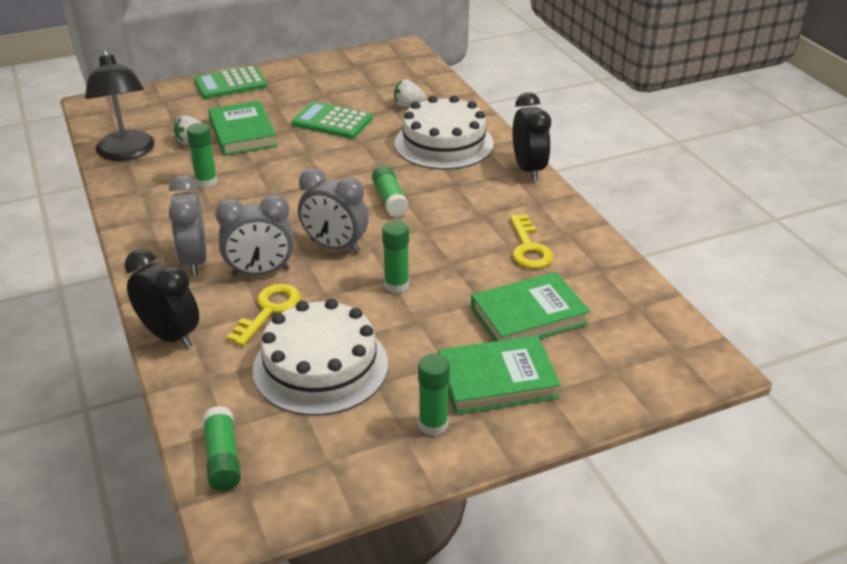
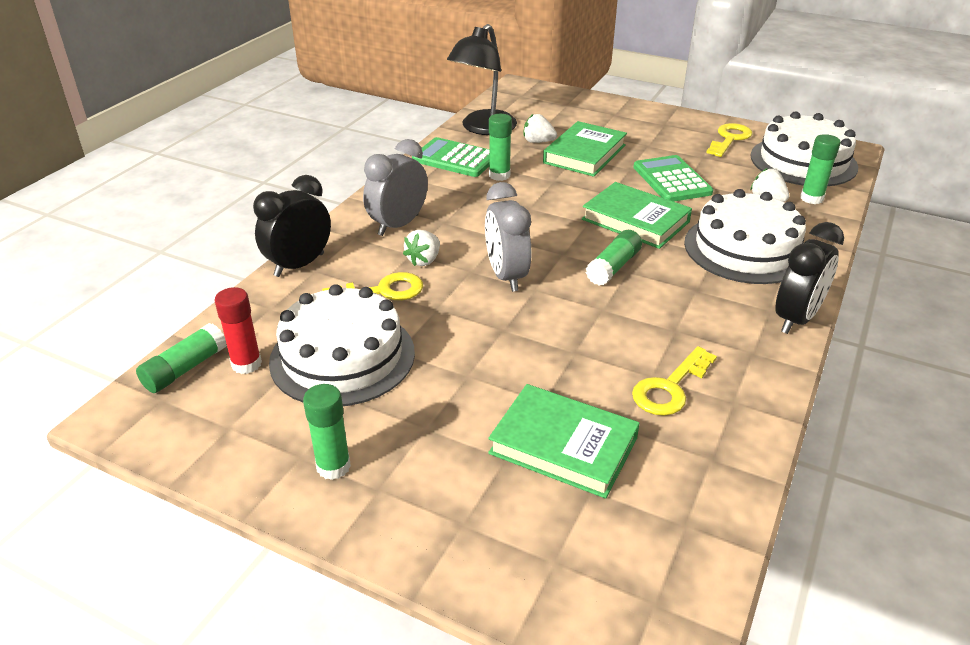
camera: 50 degrees right, 0 degrees up
(170, 336) = (299, 265): black clock -> black clock turned 135 degrees counterclockwise
(230, 84) = (637, 114): green calculator -> green calculator (455, 159)
(260, 272) = (424, 260): grey clock -> white strawberry
(263, 420) = (246, 364): none -> red glue stick
(323, 73) = (729, 139): none -> yellow key
(390, 68) = (803, 161): none -> white cake
(396, 285) = (499, 337): green glue stick -> green glue stick (811, 198)
(497, 380) = (440, 476): green book -> green book (635, 220)

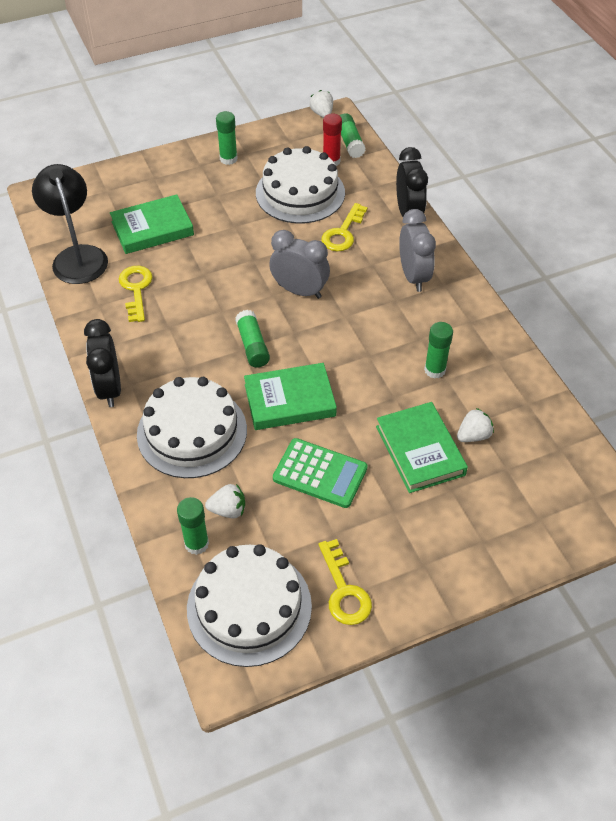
camera: 130 degrees right, 15 degrees up
(424, 260) = (357, 265): white strawberry -> white strawberry (322, 114)
(455, 159) = (490, 361): green calculator -> none
(483, 128) = (535, 415): black lamp -> black lamp (77, 256)

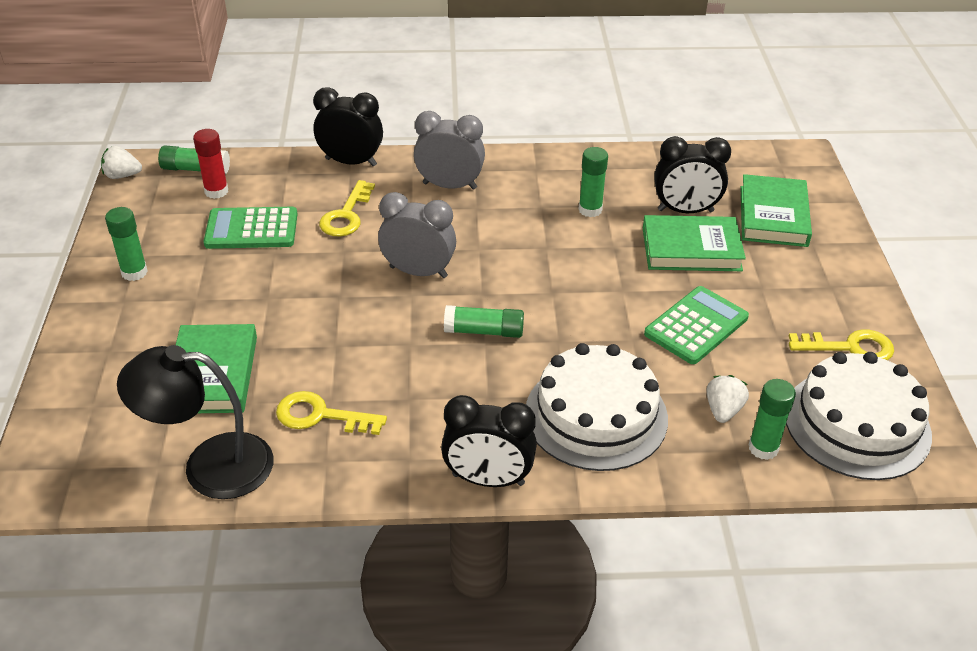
camera: 70 degrees left, 10 degrees down
(290, 400) = (584, 322): green book -> green book (773, 216)
(299, 291) = (418, 272): grey clock -> grey clock turned 60 degrees clockwise
(300, 193) = (251, 229): white cake -> green calculator
(343, 233) = (346, 215): yellow key -> yellow key turned 60 degrees clockwise
(473, 435) = (685, 211): white strawberry -> black clock

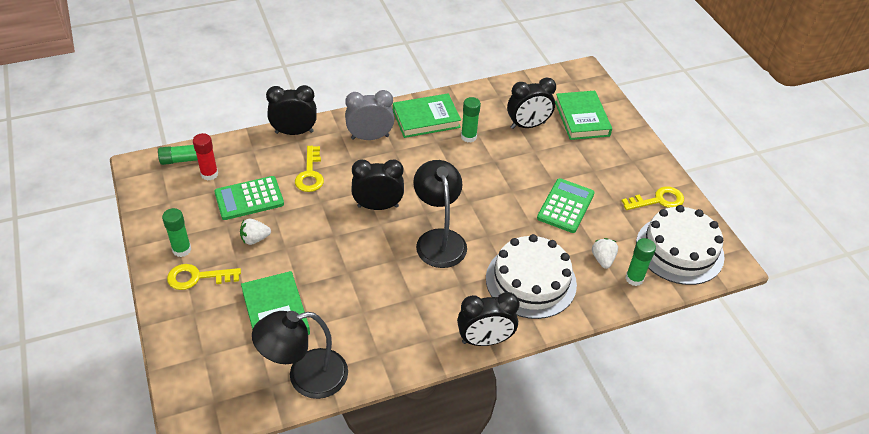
camera: 20 degrees left, 5 degrees up
(122, 175) = (133, 175): white strawberry -> white strawberry (255, 239)
(321, 416) = (361, 324): yellow key -> yellow key (197, 277)
(418, 272) = (378, 206): grey clock -> black clock
(484, 331) = (438, 239): green glue stick -> black lamp
(691, 249) = (542, 152): green book -> green book (426, 119)

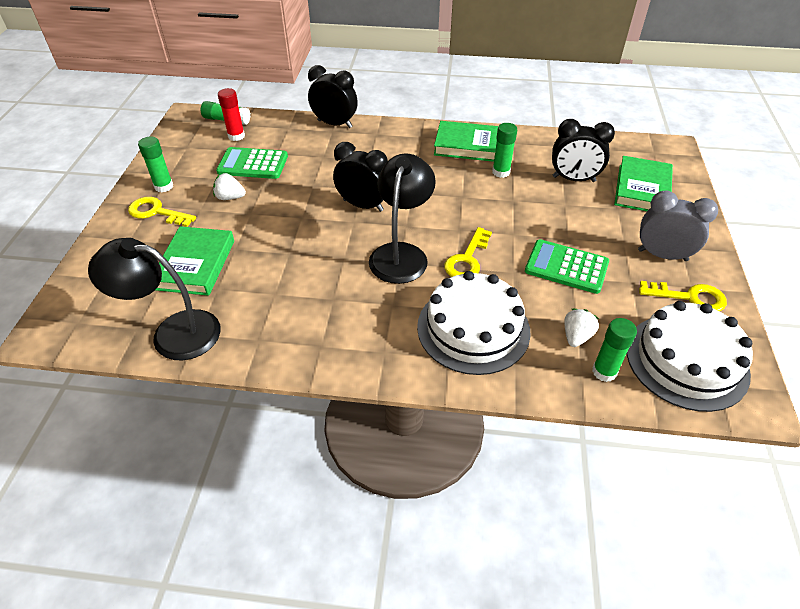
camera: 30 degrees right, 0 degrees up
(310, 174) = (322, 160): yellow key -> yellow key (467, 259)
(370, 137) = (401, 146): grey clock -> grey clock (662, 255)
(484, 340) = (377, 370): black clock -> none
(565, 206) = (566, 267): green calculator -> green calculator turned 120 degrees counterclockwise

